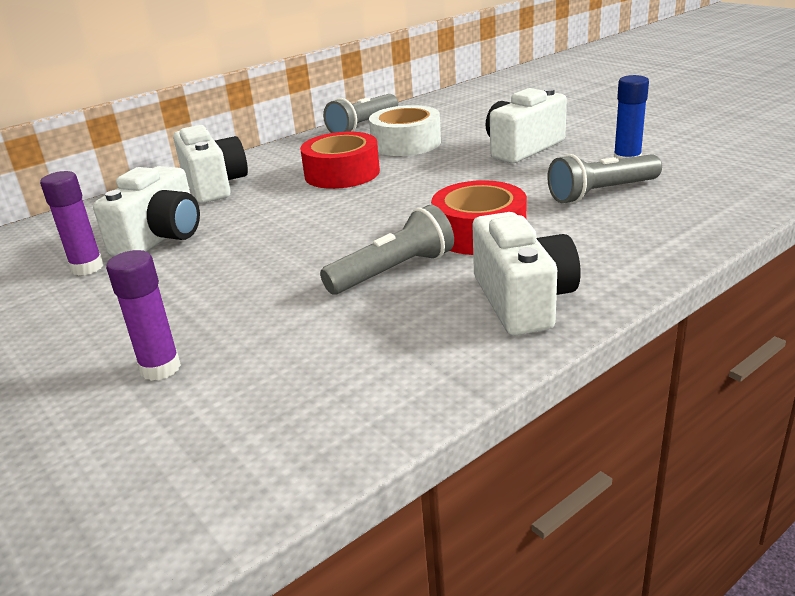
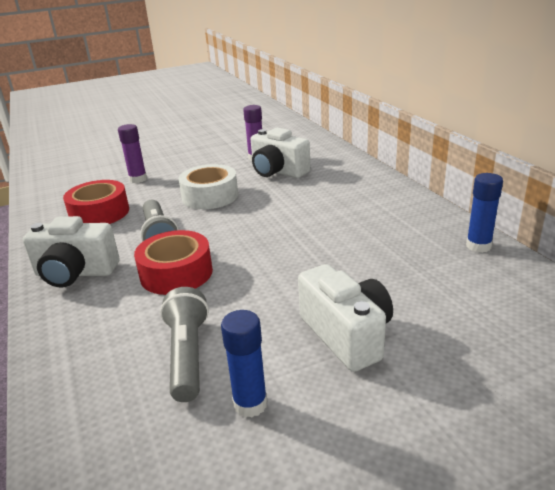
camera: 105 degrees right, 0 degrees up
(214, 185) = (353, 182): white camera -> none
(342, 173) = (343, 228): red tape -> red tape (99, 213)
(363, 126) = (478, 246): grey flashlight -> blue glue stick
(406, 143) = (406, 265): white tape -> white tape (210, 196)

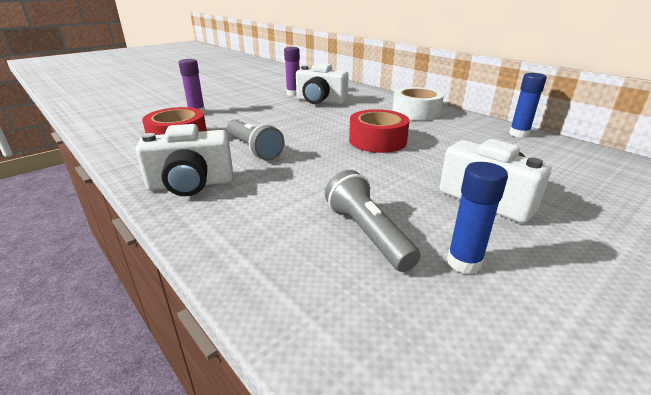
camera: 20 degrees left, 0 degrees up
(176, 273) = (296, 174): red tape -> red tape (377, 141)
(210, 196) = (276, 119): white tape -> white tape (416, 112)

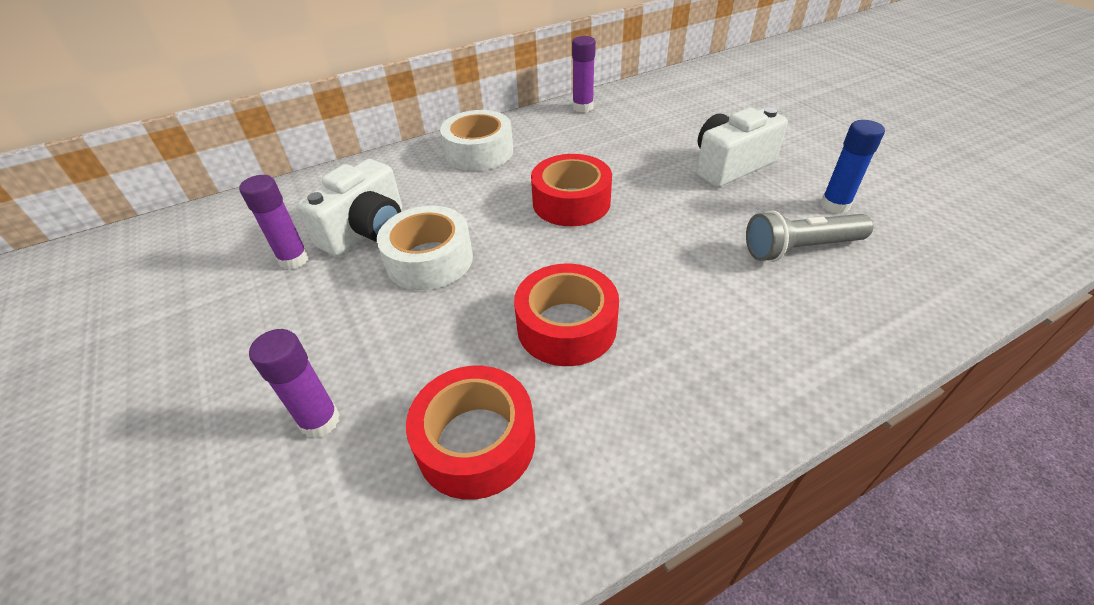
camera: 75 degrees left, 15 degrees up
(191, 184) = (688, 401): white camera -> none
(253, 149) = (566, 326): grey flashlight -> red tape
(302, 115) = (429, 260): none -> white tape
(519, 134) = (583, 107): blue glue stick -> purple glue stick

